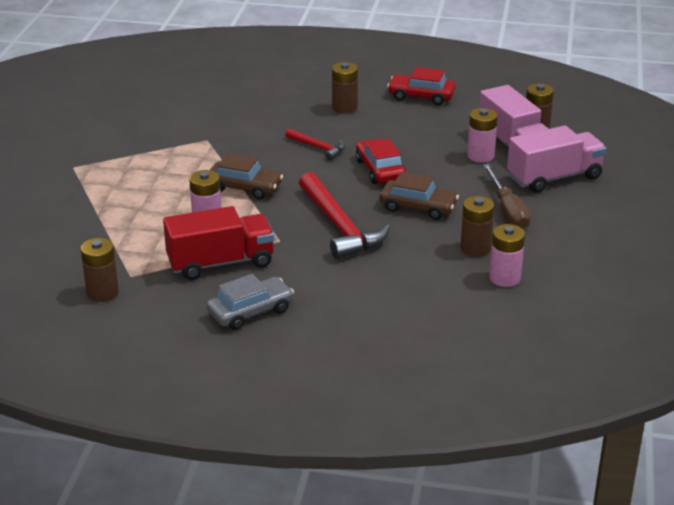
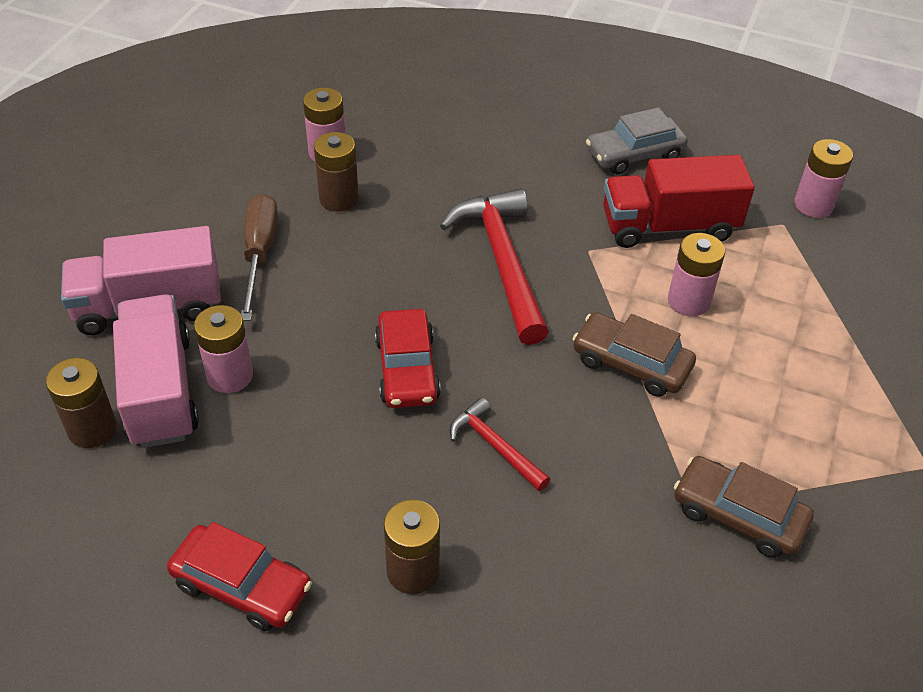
camera: 170 degrees left, 15 degrees up
(102, 292) = (813, 205): brown battery -> pink battery
(418, 207) = (381, 280): brown car -> brown car (738, 515)

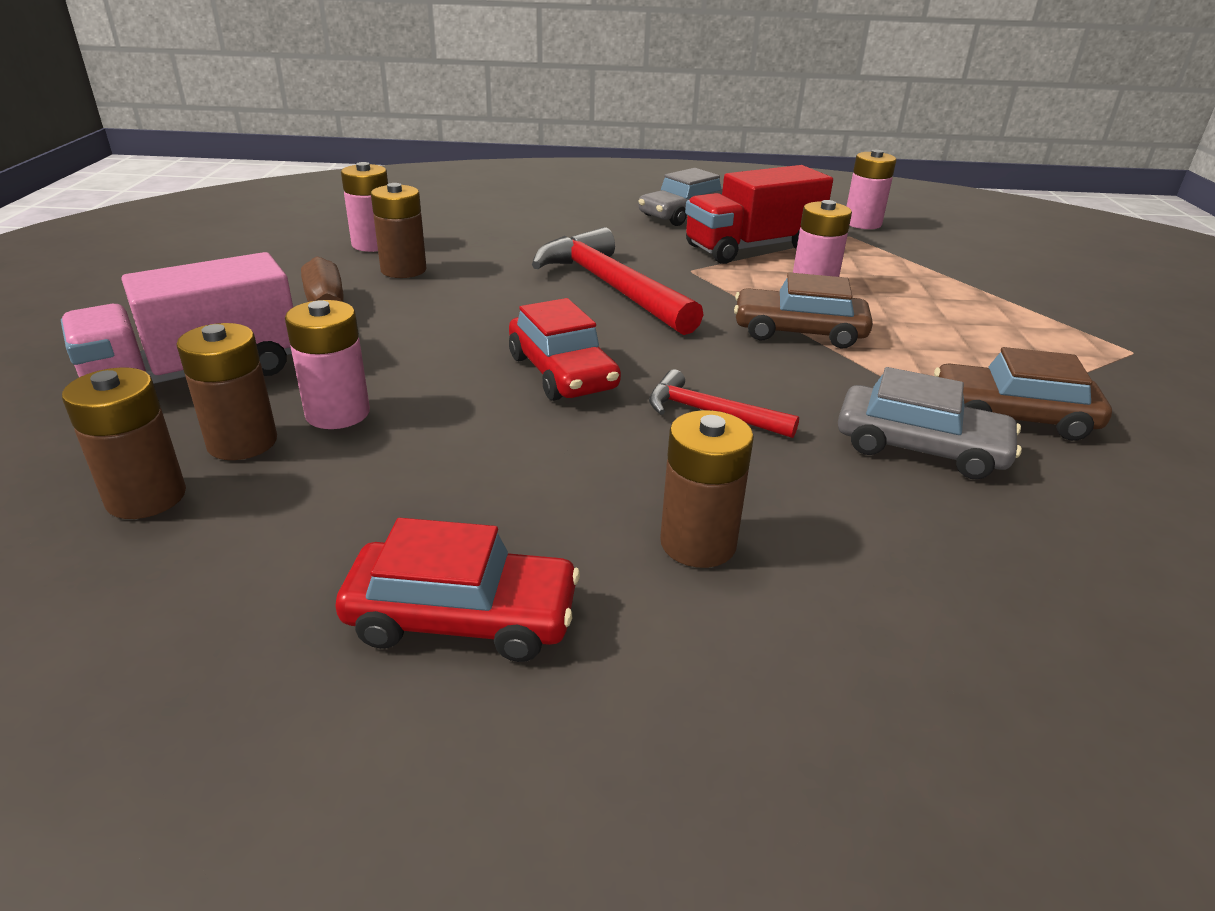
camera: 20 degrees left, 15 degrees down
(160, 391) = (242, 442): pink truck -> brown battery
(634, 528) = (920, 447): none -> grey car

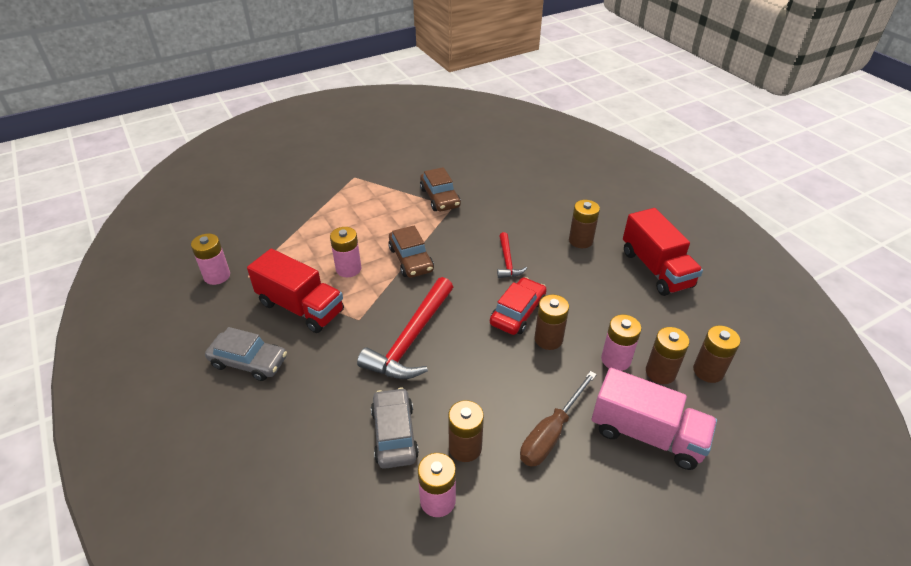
camera: 120 degrees left, 10 degrees up
(462, 617) = (656, 269): red car -> red truck
(470, 375) = (548, 339): none -> brown battery
(920, 447) = (482, 212): grey car -> grey car (394, 434)

